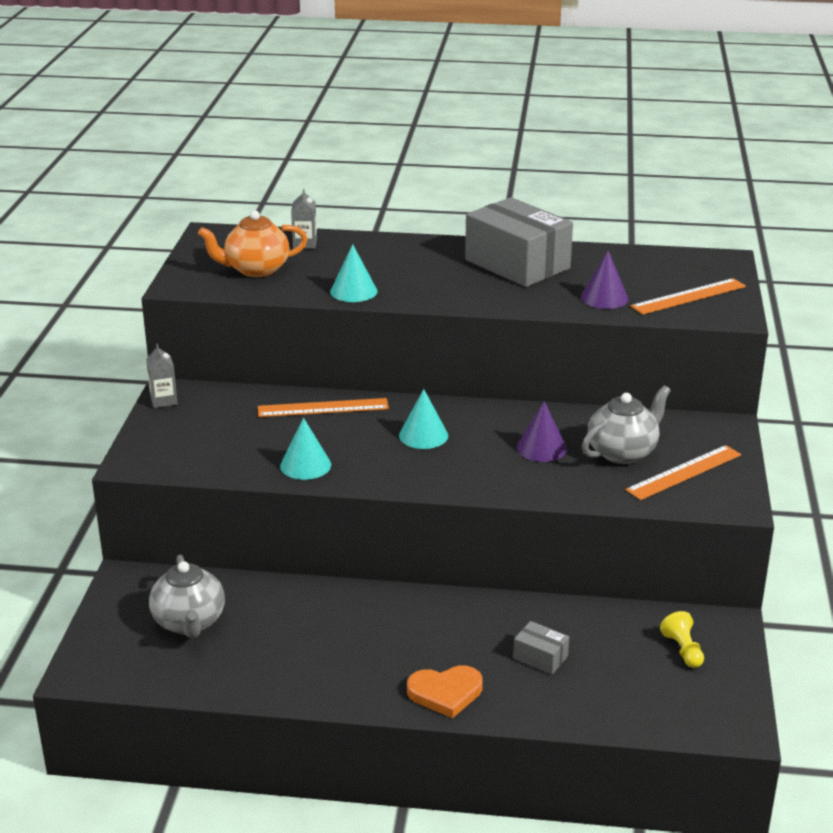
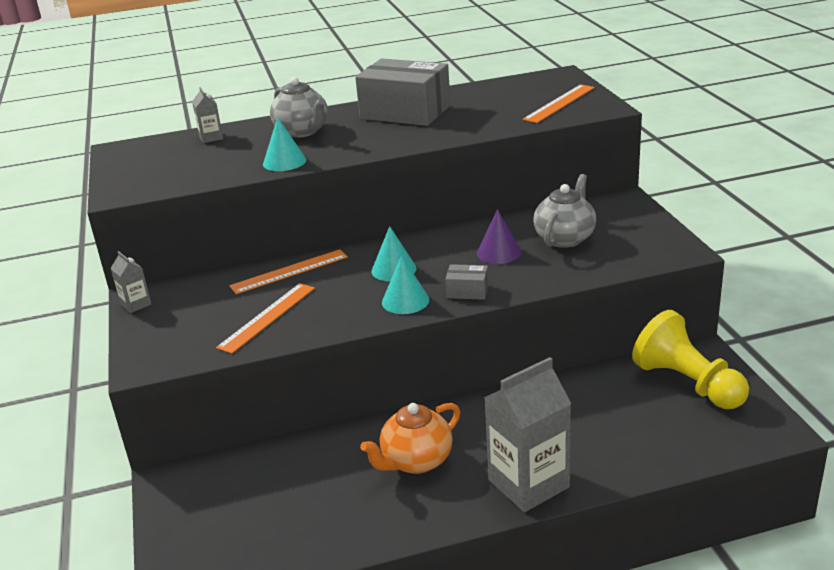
camera: 20 degrees left, 0 degrees up
(189, 623) = (254, 500): grey teapot -> grey teapot (303, 131)
(255, 270) = (181, 166): orange teapot -> orange teapot (416, 461)
(305, 465) = (308, 322): turquoise cone -> turquoise cone (405, 301)
(445, 693) = (528, 484): orange heart -> grey carton
(540, 657) = (583, 426): grey box -> grey box (467, 291)
(604, 298) = (496, 119): purple cone -> none
(683, 650) = (687, 383): yellow pawn -> yellow pawn, size x2.24
(684, 472) = (624, 239): orange ruler -> orange ruler (267, 317)

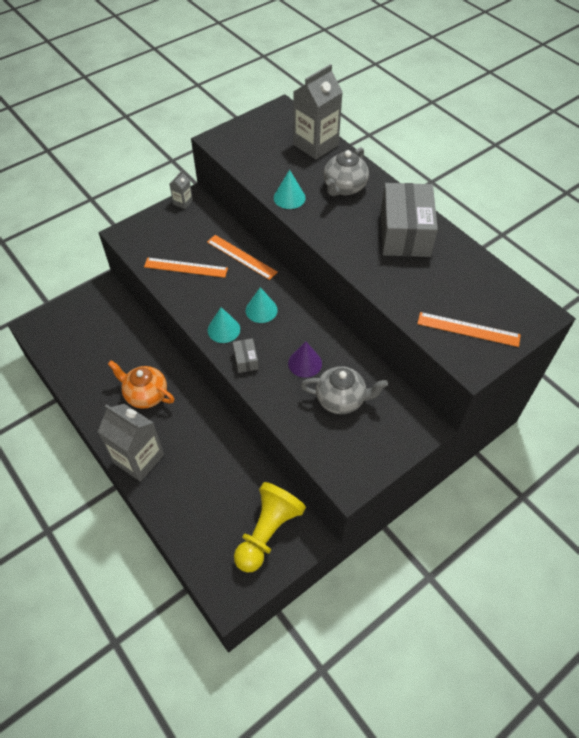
camera: 65 degrees right, 25 degrees up
(211, 138) = (315, 145): grey carton -> grey carton, size x2.15

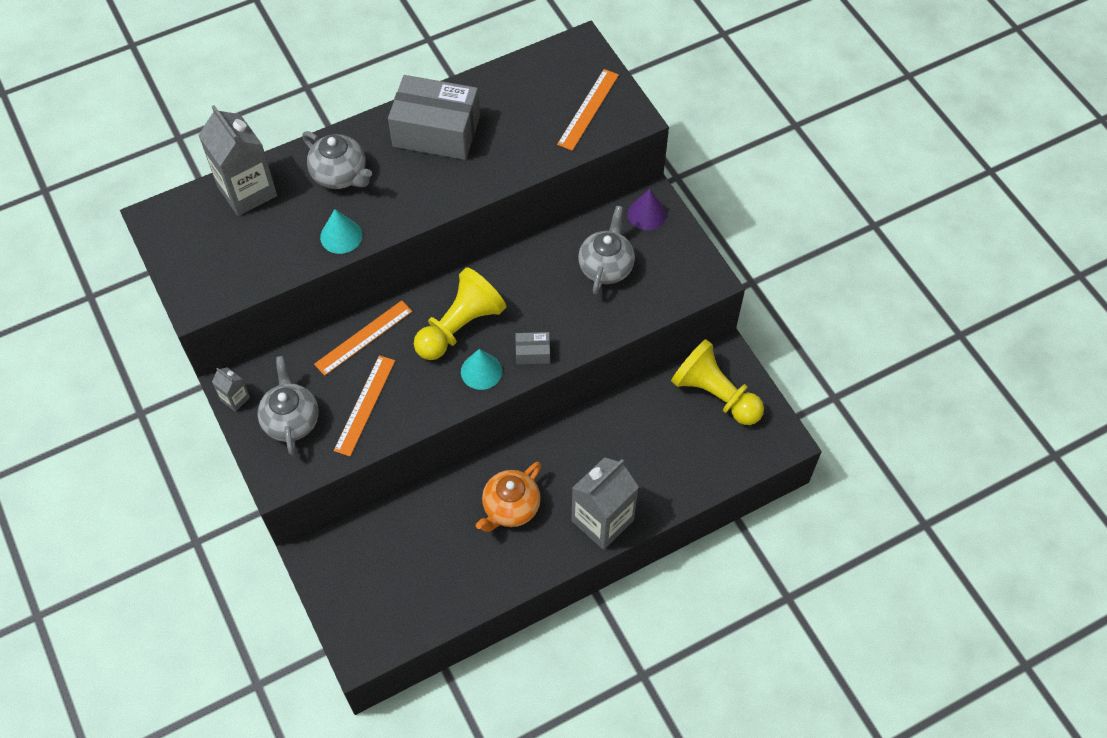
camera: 80 degrees left, 5 degrees up
(169, 232) = (291, 420): none -> grey teapot
(261, 310) = (460, 326): turquoise cone -> yellow pawn
(305, 363) = (550, 293): purple cone -> purple cone (646, 214)

